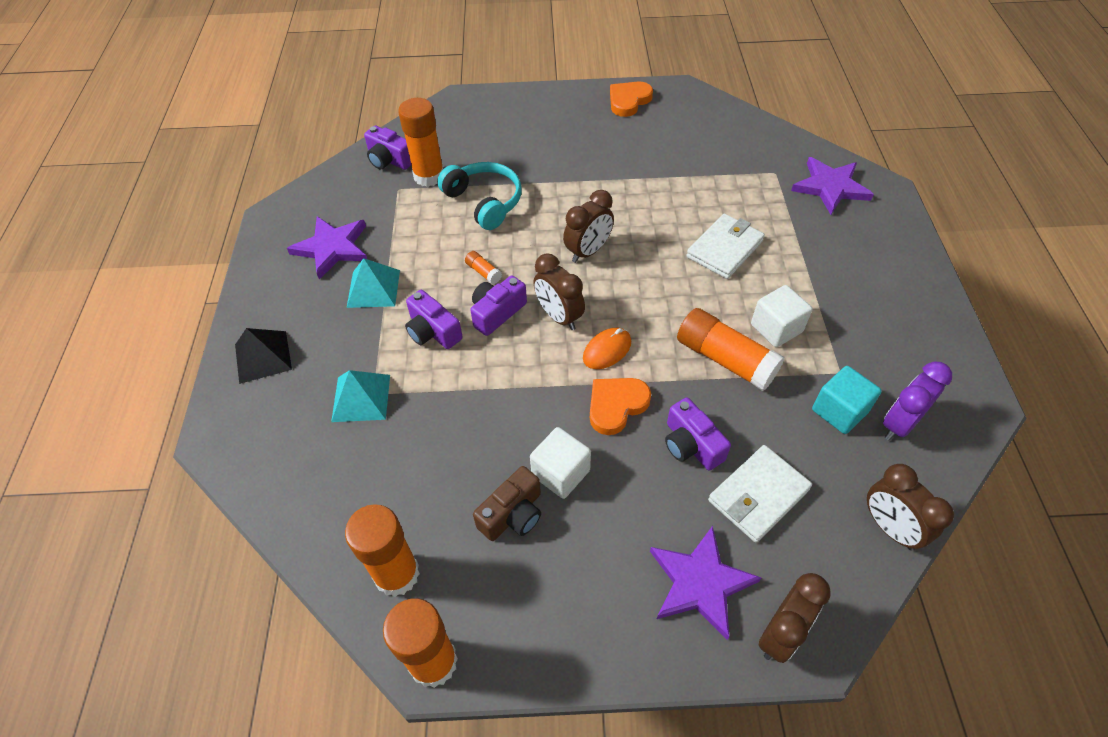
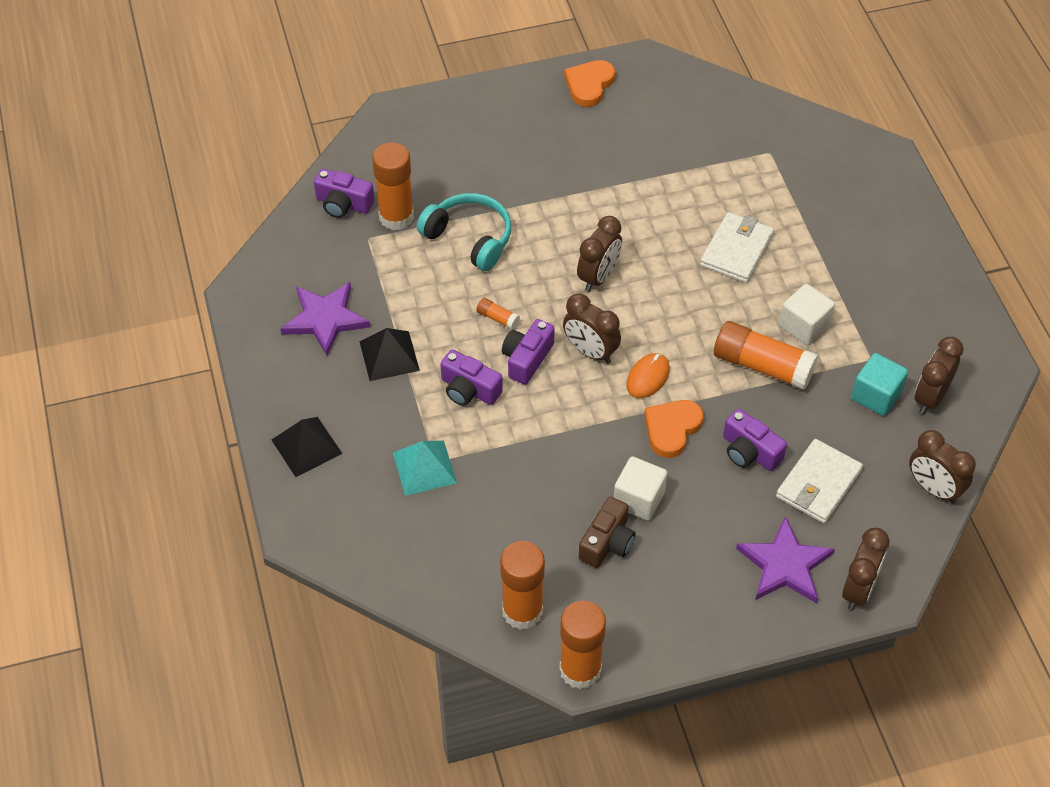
camera: 15 degrees left, 0 degrees up
(373, 288) = (389, 356): turquoise pyramid -> black pyramid
(830, 187) = (829, 161): purple star -> none
(899, 424) = (930, 398): purple clock -> brown clock

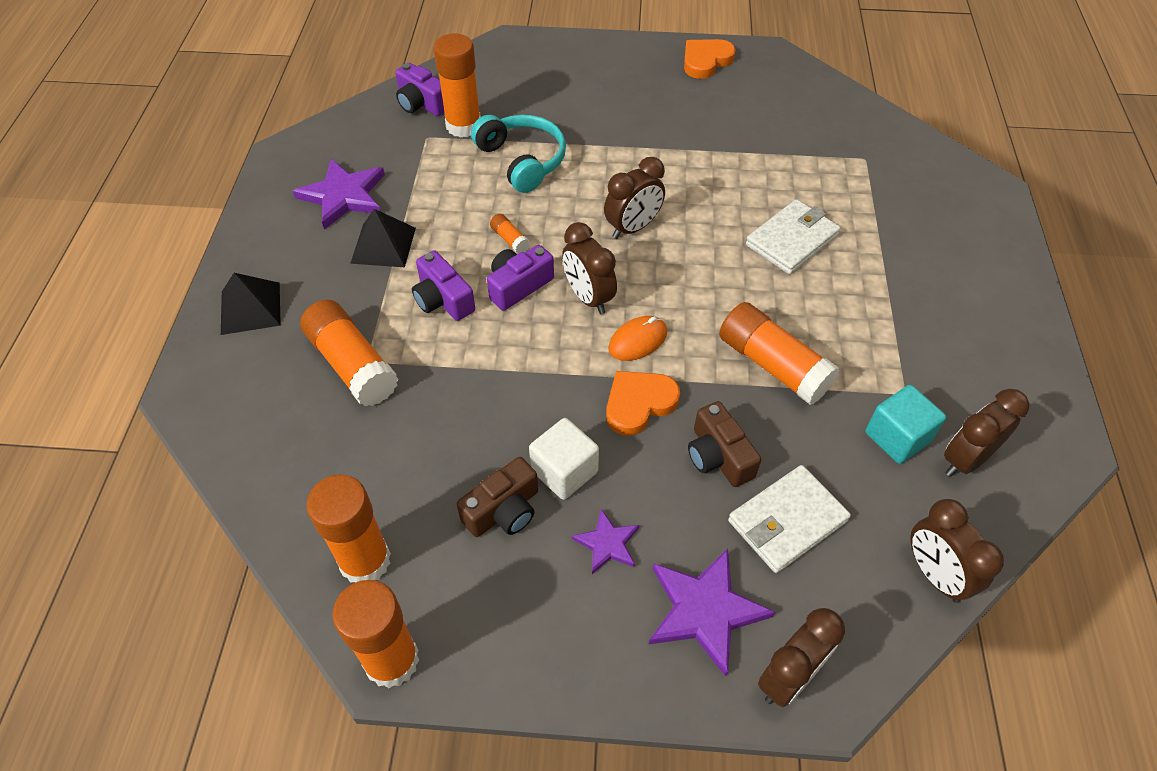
camera: 20 degrees right, 0 degrees up
(424, 468) = (352, 364): turquoise pyramid -> orange glue stick
(695, 541) = (607, 543): none -> purple star
(749, 451) = (718, 456): purple camera -> brown camera
(804, 326) = (838, 336): white cube -> none

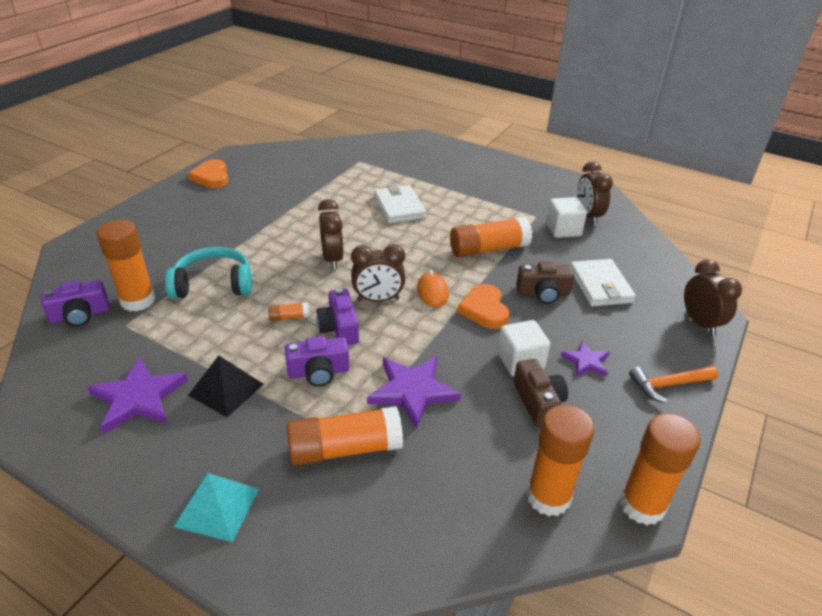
camera: 65 degrees left, 15 degrees down
(250, 308) = (217, 507): black pyramid -> turquoise pyramid
(618, 655) = (668, 384): none -> orange hammer
(704, 610) = (648, 338): purple star -> purple star (412, 391)
(897, 437) = (563, 230): turquoise cube -> white cube
(934, 574) = (652, 252): brown clock -> none

